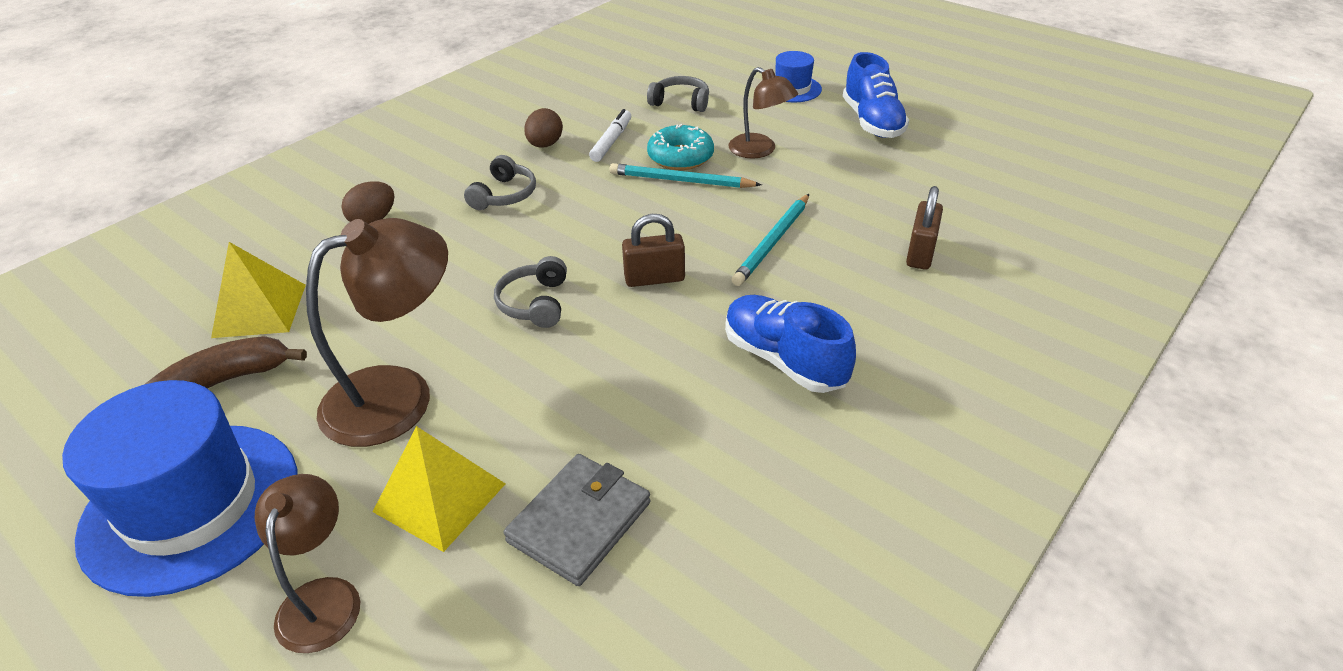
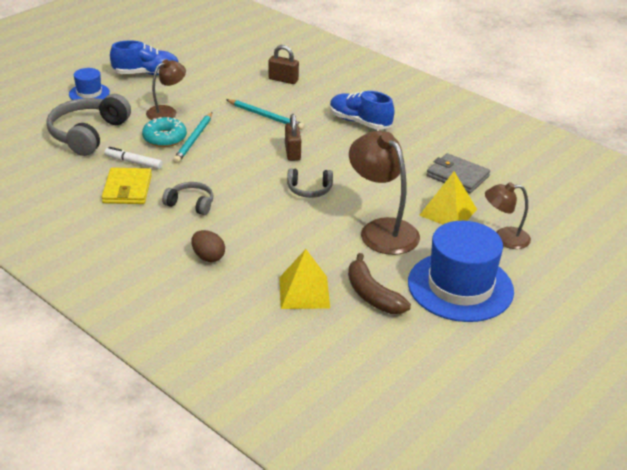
camera: 90 degrees left, 5 degrees down
(545, 145) = (127, 189): brown egg -> yellow wallet
(680, 102) = (88, 134): grey headphones -> grey headphones, size x1.87
(784, 360) = (359, 122): blue shoe -> blue shoe turned 75 degrees clockwise

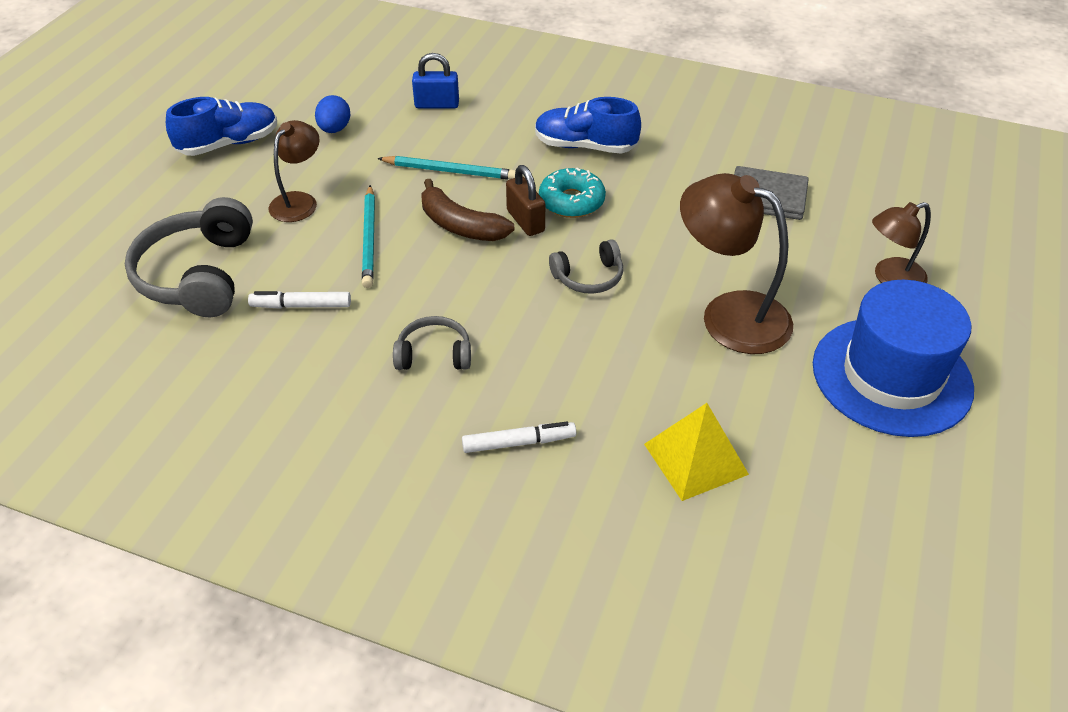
camera: 20 degrees left, 10 degrees up
(89, 93) = (158, 201): blue hat -> none
(127, 189) = (320, 357): yellow wallet -> none
(164, 138) = (324, 249): turquoise donut -> turquoise donut (571, 201)
(208, 257) = (519, 443): brown egg -> white marker
(212, 79) = (334, 129): none -> blue egg
(283, 80) = (437, 104): brown padlock -> blue padlock
(372, 295) = (790, 431): brown banana -> brown banana (461, 225)
(448, 212) = (794, 258): yellow pyramid -> none

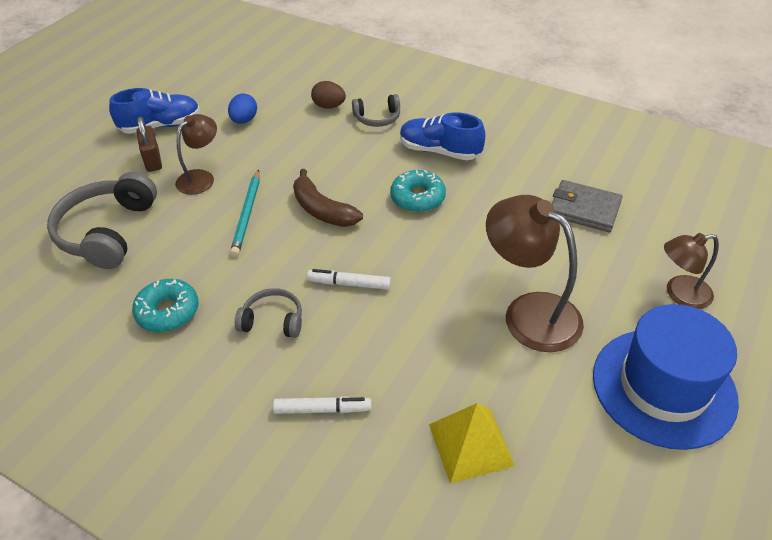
camera: 10 degrees right, 0 degrees up
(301, 305) = (179, 266): white marker -> white marker (349, 284)
(302, 358) = (168, 311): none -> turquoise donut
(437, 104) = (329, 106): blue padlock -> brown egg
(450, 171) = (325, 163): turquoise pencil -> none
(525, 221) = (376, 211): brown padlock -> brown padlock (153, 160)
(588, 277) = (416, 265): grey headphones -> grey headphones (377, 118)

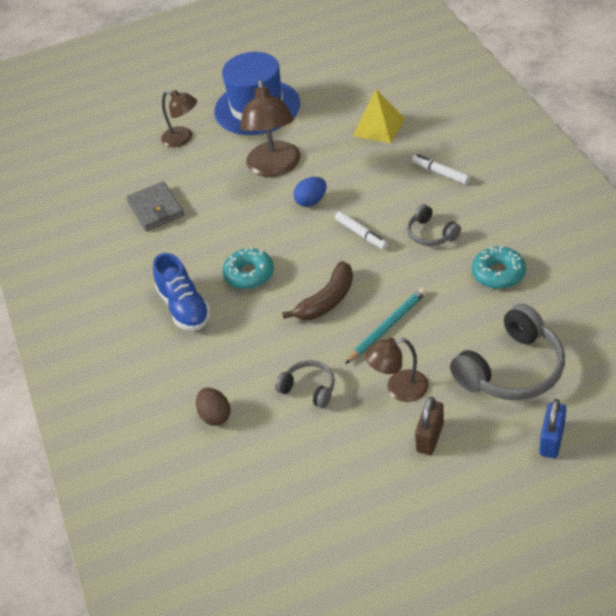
camera: 135 degrees left, 0 degrees up
(49, 198) = (551, 440): none -> blue padlock
(161, 126) = (394, 487): blue shoe -> none
(244, 120) = (308, 444): blue egg -> blue egg (311, 201)
(322, 210) = (327, 300): brown banana -> brown banana turned 45 degrees clockwise
(377, 118) = (190, 374): grey headphones -> grey headphones (309, 389)

